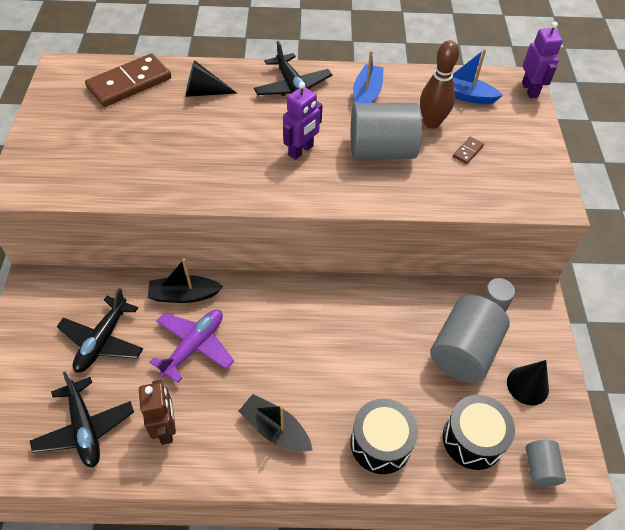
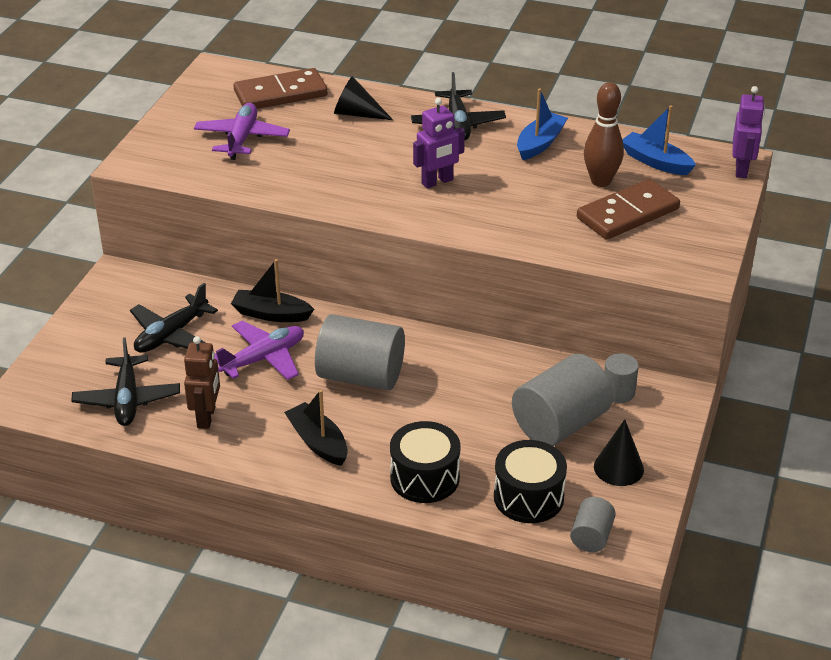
camera: 20 degrees right, 15 degrees down
(111, 138) = (242, 139): none -> purple plane
(381, 150) = (528, 196): grey cylinder -> grey cylinder (361, 376)
(468, 151) = (627, 213): brown domino -> brown domino, size x2.42

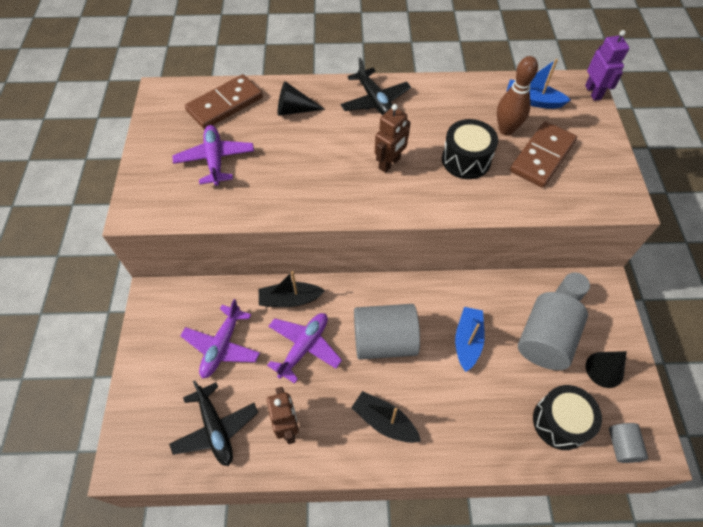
camera: 20 degrees left, 20 degrees up
(171, 335) = (222, 346): black plane -> purple plane
(424, 478) = (479, 430): black drum -> black drum (466, 160)
(437, 182) = (389, 163): purple robot -> brown robot
(540, 143) = (444, 104): blue boat -> blue boat (467, 341)

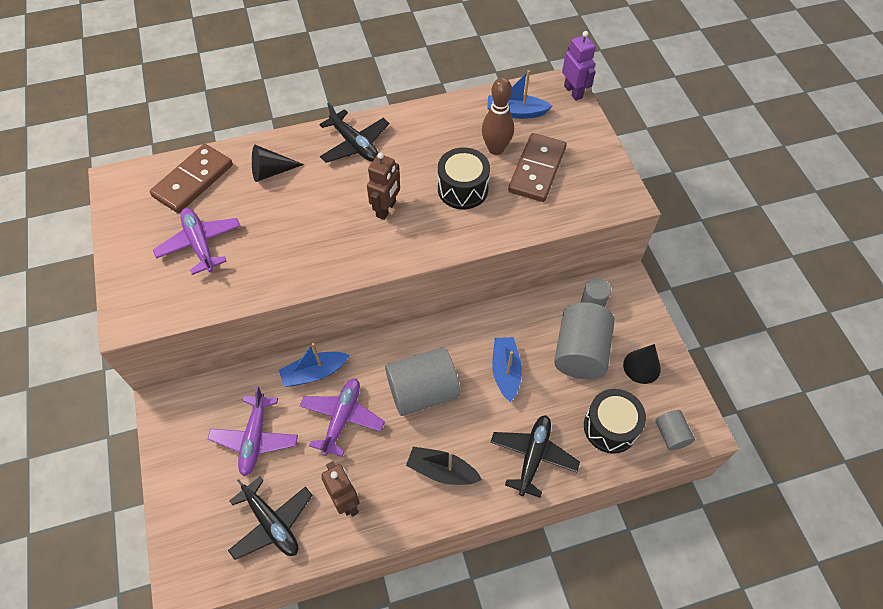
camera: 15 degrees left, 0 degrees up
(290, 299) = (314, 373): black boat -> blue boat
(476, 431) = (533, 456): none -> black plane

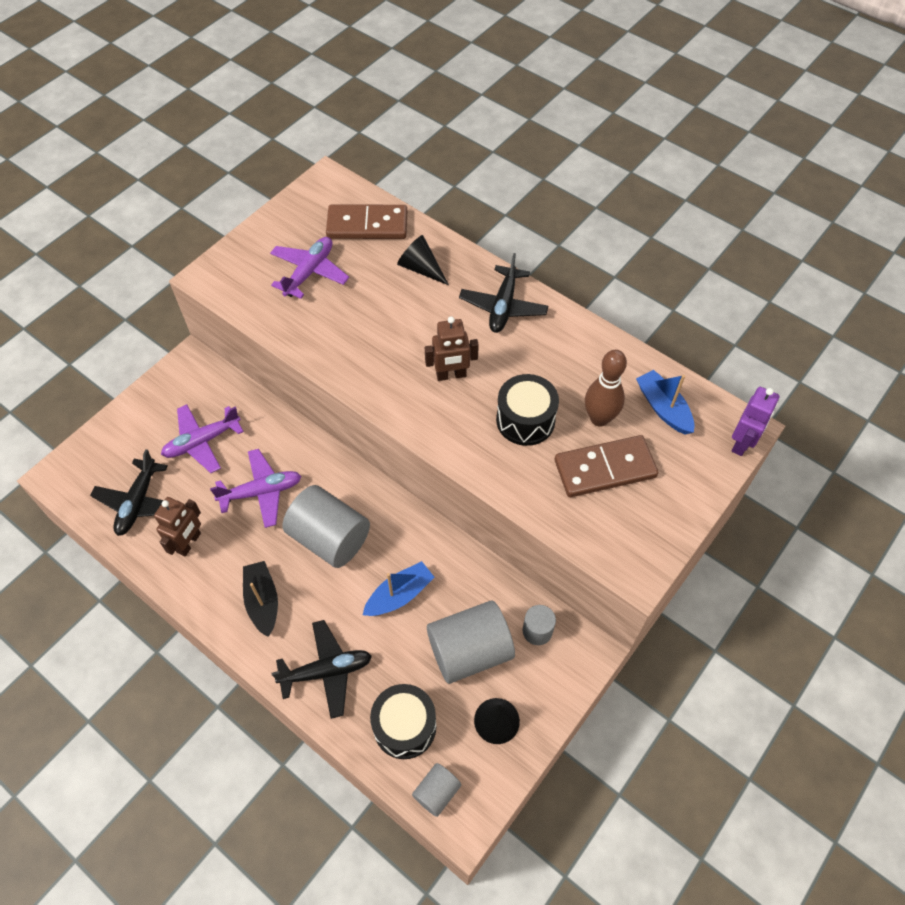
camera: 55 degrees right, 0 degrees up
(314, 373) = (289, 443): blue boat -> none

